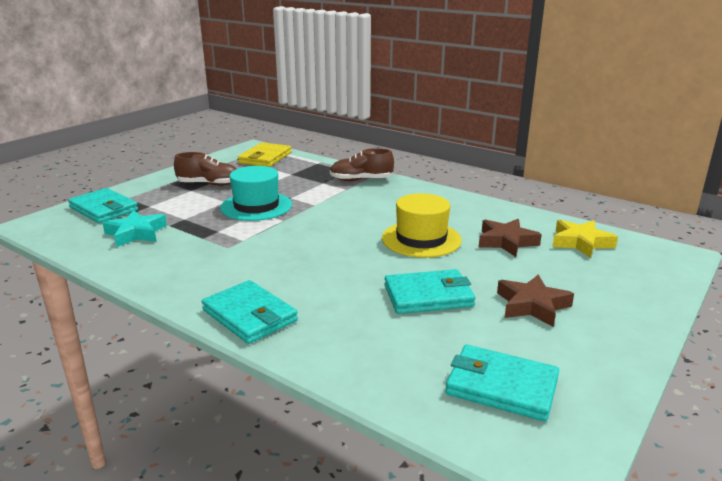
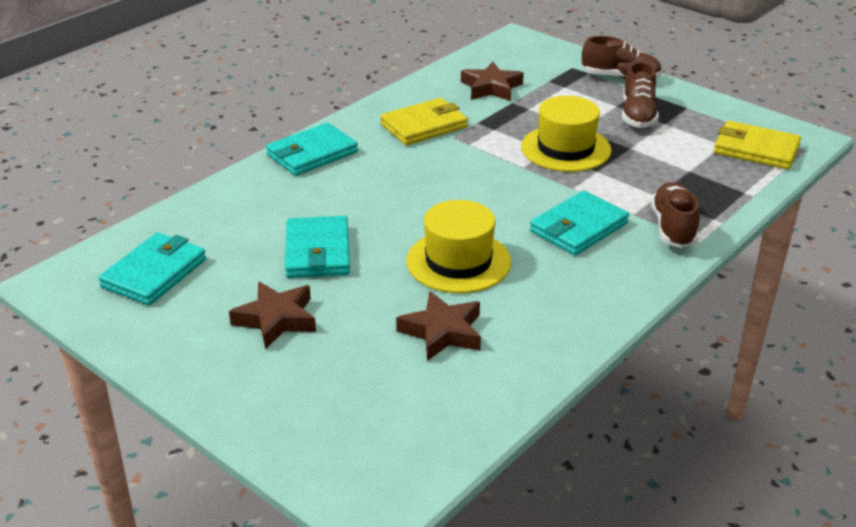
camera: 95 degrees right, 10 degrees up
(104, 209) = (555, 65): turquoise wallet -> turquoise wallet (578, 227)
(136, 233) = (491, 87): turquoise star -> brown star
(143, 188) = (620, 78): none -> brown shoe
(203, 260) = (424, 126): none -> yellow wallet
(256, 206) = (565, 148): turquoise hat -> yellow hat
(581, 242) = (430, 405): yellow star -> none

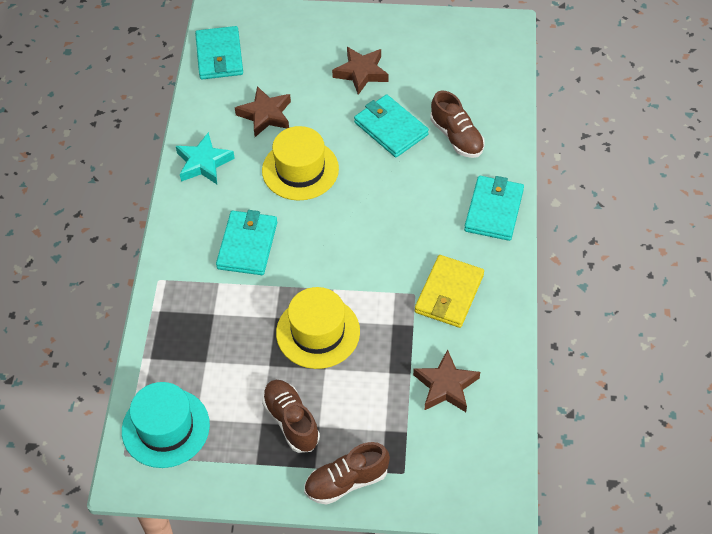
camera: 145 degrees right, 20 degrees up
(154, 273) = (462, 62): turquoise wallet -> turquoise wallet (219, 56)
(566, 318) = (204, 163): none -> turquoise star
(673, 228) = (183, 283): brown shoe -> brown shoe (456, 137)
(755, 149) = (165, 428): yellow wallet -> turquoise hat

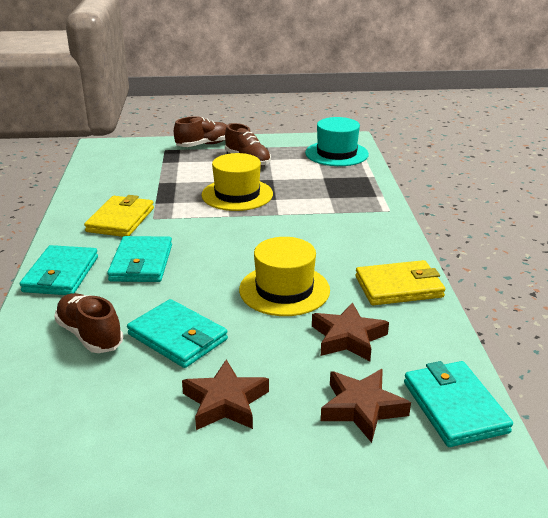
camera: 170 degrees right, 25 degrees down
(204, 163) = (399, 287): turquoise star -> yellow wallet
(247, 245) = (319, 234): turquoise wallet -> turquoise wallet (141, 263)
(446, 386) = (130, 179): brown star -> brown star (362, 408)

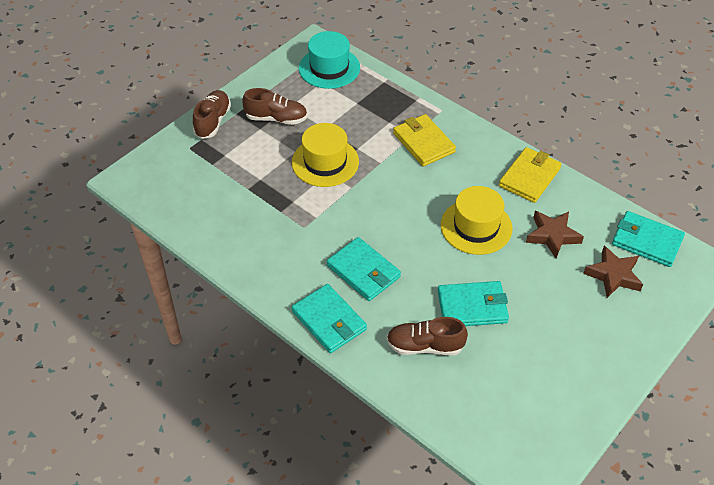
camera: 45 degrees left, 20 degrees up
(120, 220) = (284, 245): yellow wallet -> yellow wallet (423, 142)
(225, 402) = (554, 325): brown star -> none

